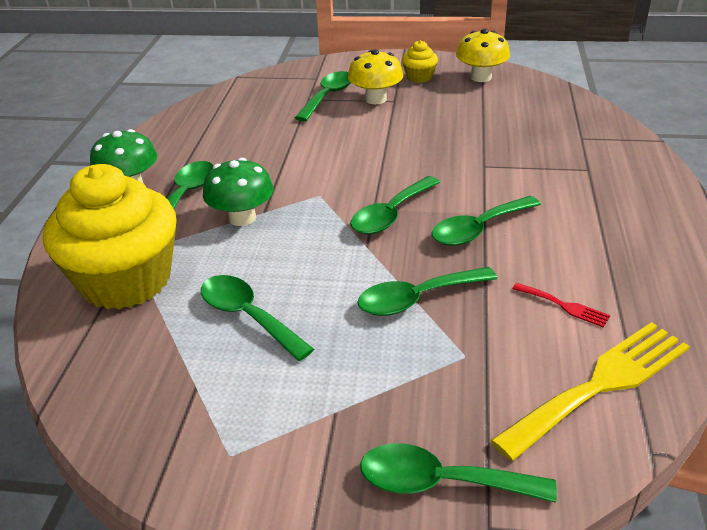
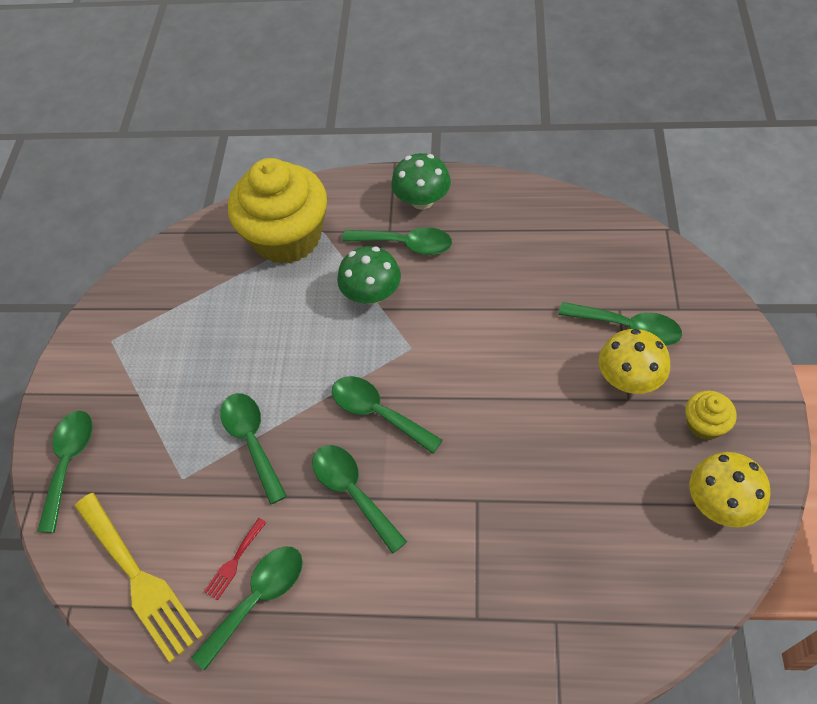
camera: 90 degrees right, 20 degrees up
(247, 316) = (240, 324): green spoon -> green spoon (258, 598)

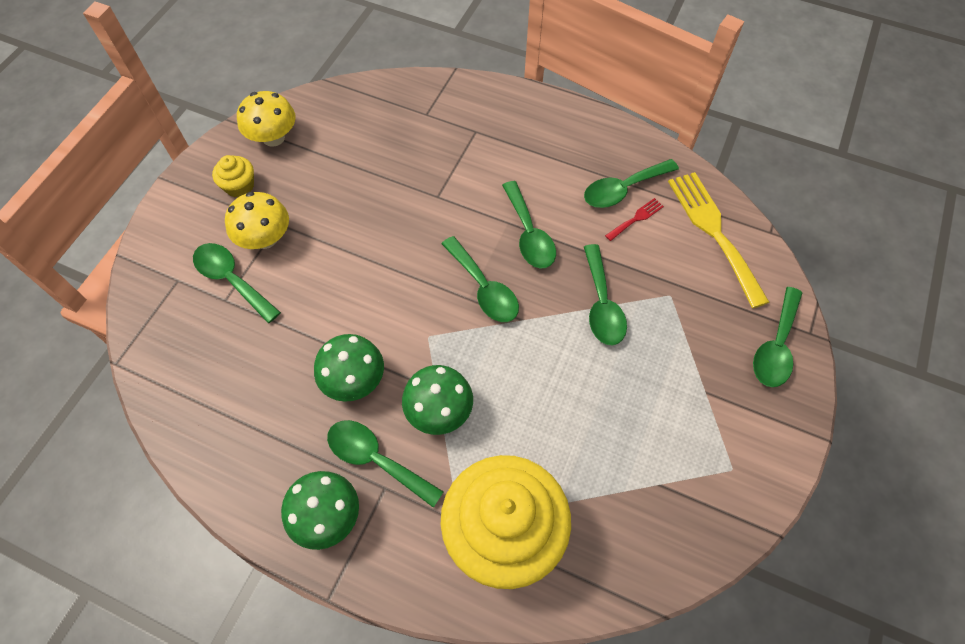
camera: 165 degrees left, 5 degrees up
(457, 289) = (354, 380): none -> green mushroom

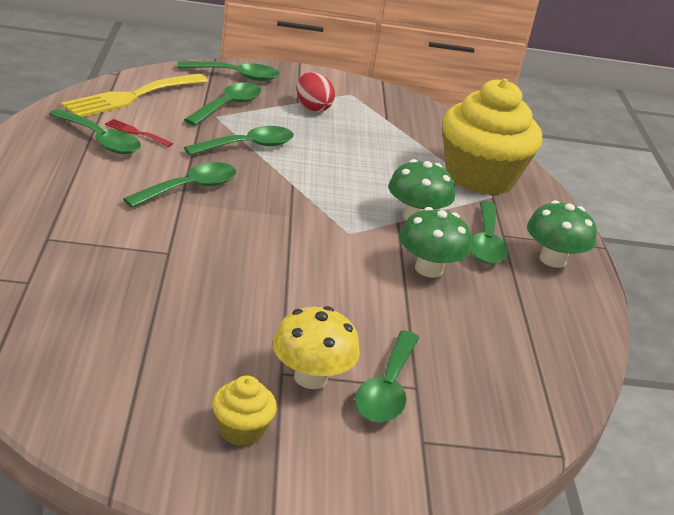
camera: 120 degrees left, 30 degrees down
(273, 137) = (131, 422): yellow mushroom -> none
(484, 288) = (273, 208): green spoon -> green spoon (228, 106)
(690, 403) = (312, 108): none -> red egg

